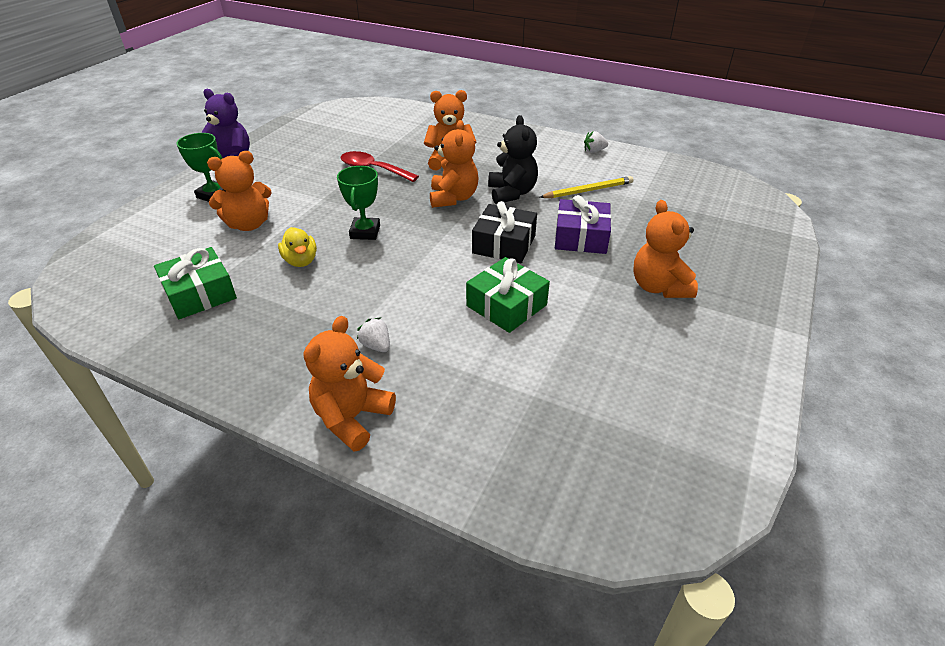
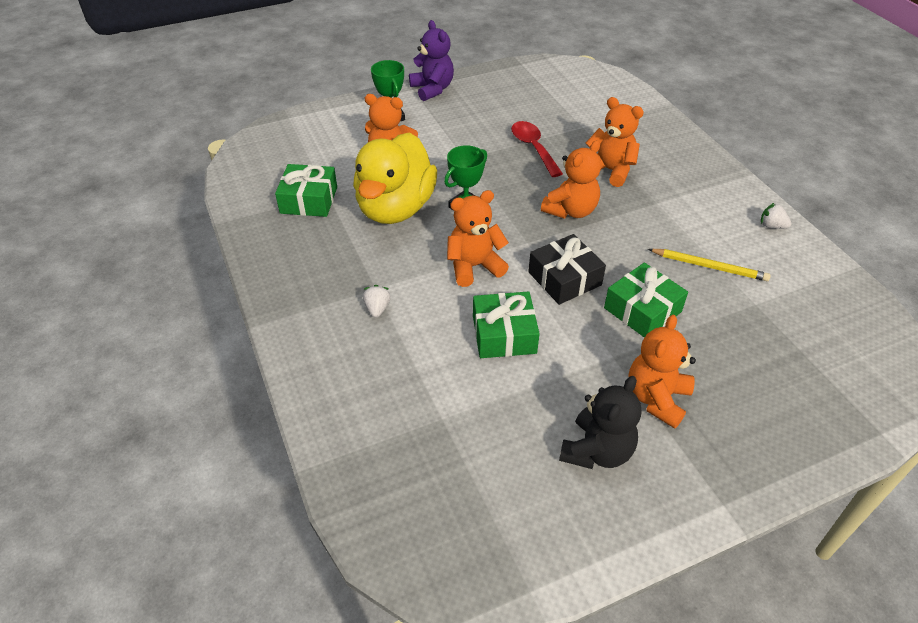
camera: 40 degrees right, 5 degrees up
(301, 261) = (395, 208): yellow duck -> yellow duck, size x2.37
(352, 417) = (310, 352): orange teddy bear -> orange teddy bear (474, 266)
(511, 193) = (629, 232): black teddy bear -> black teddy bear (597, 451)
(581, 237) = (642, 310): purple gift -> green gift

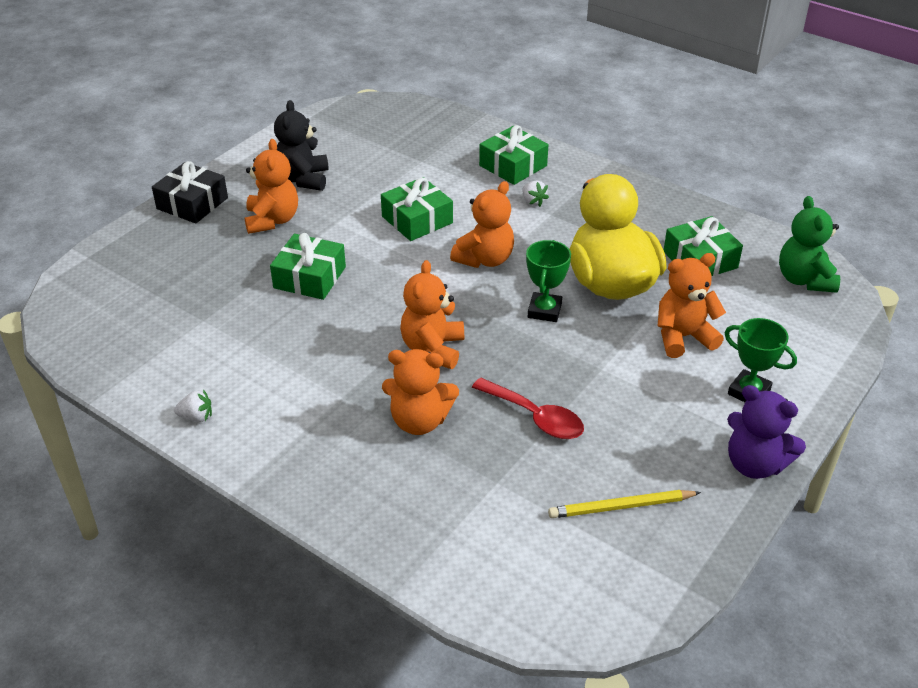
camera: 150 degrees right, 5 degrees down
(261, 160) = (804, 280): none -> green teddy bear
(352, 364) = (513, 166): none -> green gift
(564, 278) = (395, 278): black gift -> black gift (192, 203)
(709, 266) = (258, 341): yellow pencil -> yellow pencil (621, 507)

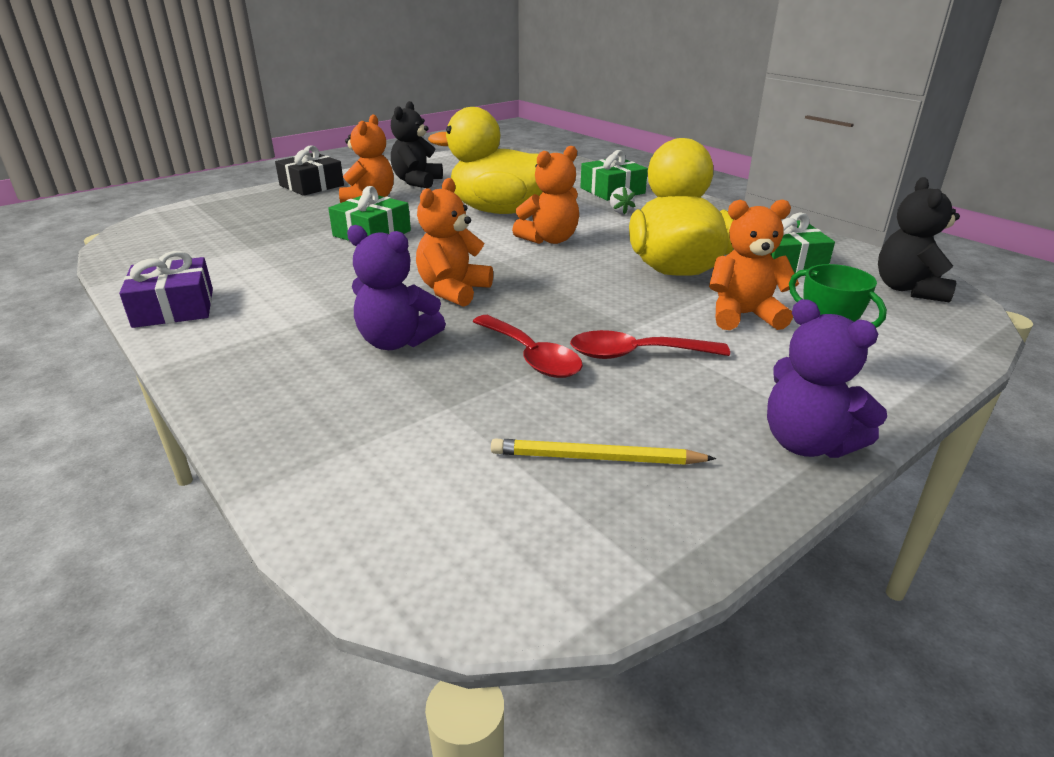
camera: 15 degrees right, 10 degrees down
(196, 417) = (174, 308): white strawberry -> purple gift
(417, 220) = (500, 211): green gift -> yellow duck
(419, 421) = (396, 341): orange teddy bear -> purple teddy bear
(544, 311) = (591, 278): green trophy -> none
(614, 399) = (636, 354): none -> red spoon
(804, 280) = (908, 289): green teddy bear -> black teddy bear

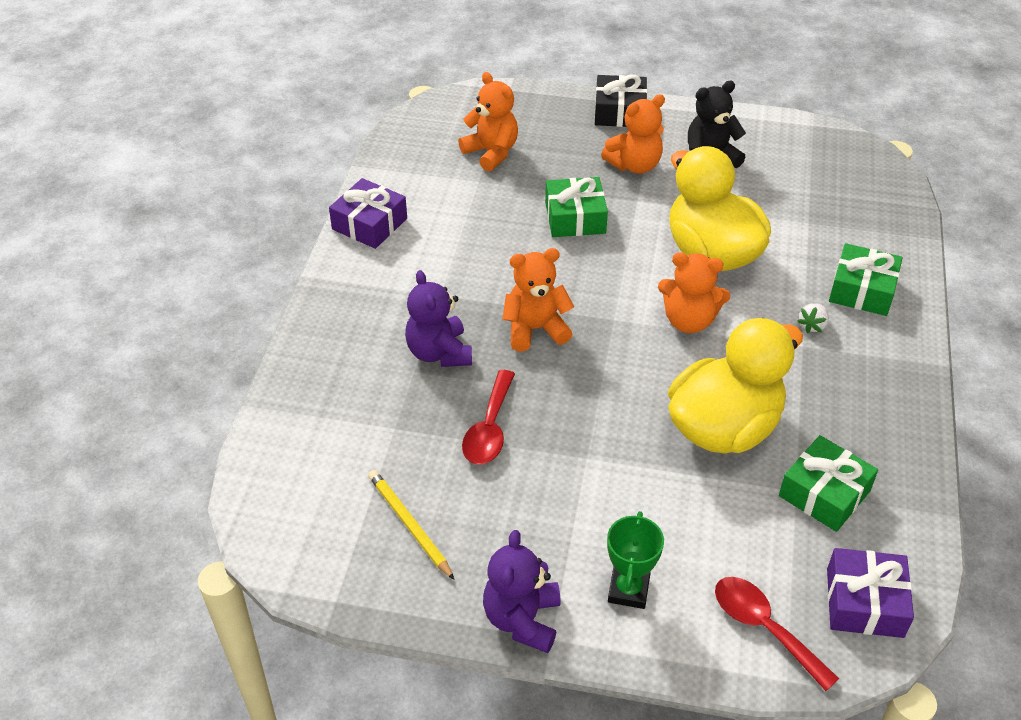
camera: 50 degrees right, 15 degrees up
(636, 354) = (549, 480): red spoon -> red spoon (764, 628)
(743, 315) = (679, 511): orange teddy bear -> orange teddy bear (491, 152)
(908, 289) = (864, 602): black teddy bear -> purple gift

